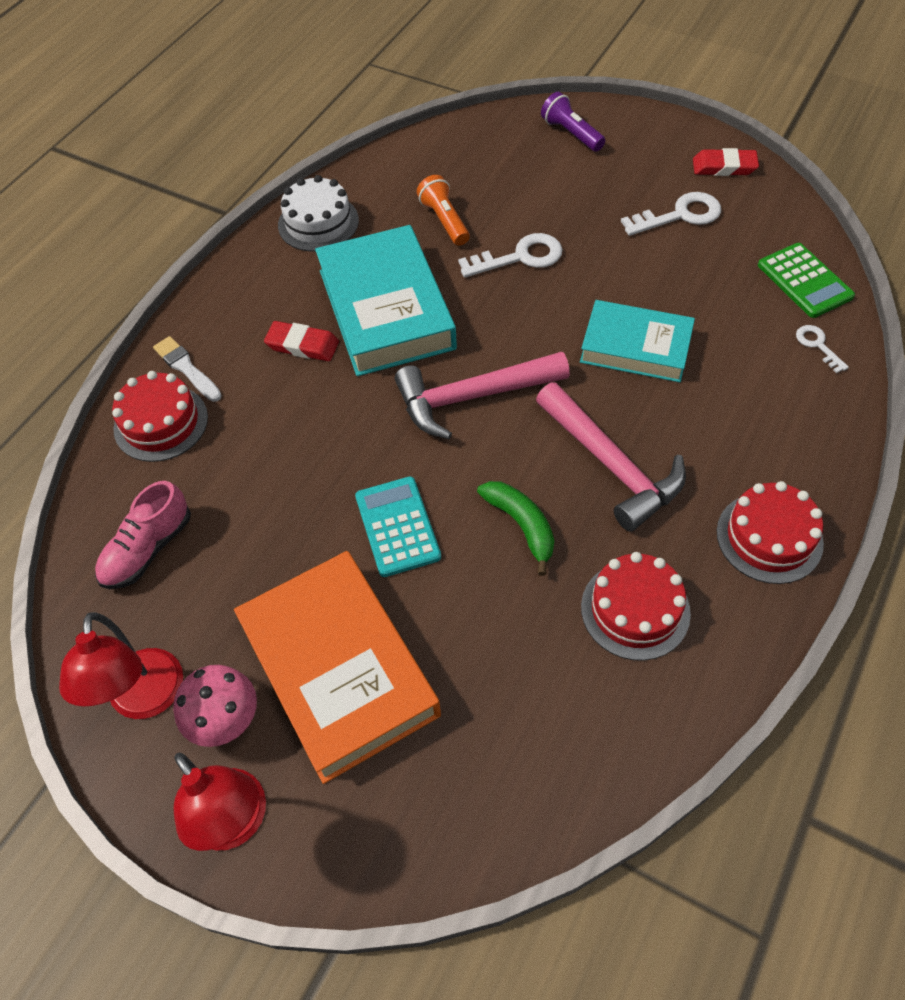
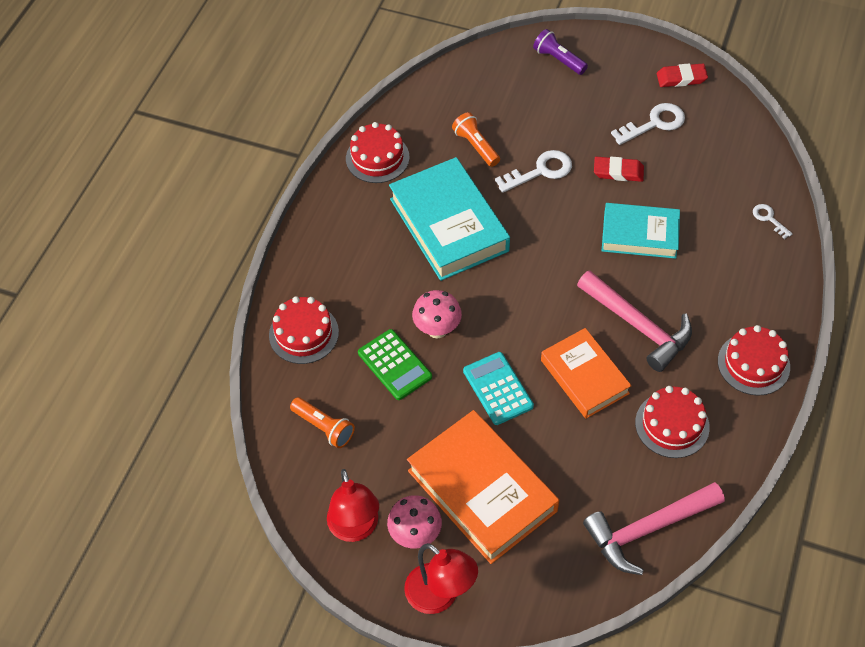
camera: 10 degrees left, 0 degrees up
(148, 549) = (324, 427): pink shoe -> orange flashlight
(186, 368) = (310, 289): white brush -> none
(302, 345) = (393, 260): red eraser -> red eraser (618, 172)
(318, 223) = (377, 158): white cake -> red cake
(336, 438) = (437, 329): none -> pink mushroom
(472, 397) = (529, 287): pink hammer -> pink hammer (647, 529)
(522, 525) = (584, 377): green banana -> orange book
(804, 281) = (753, 168): green calculator -> green calculator (394, 365)

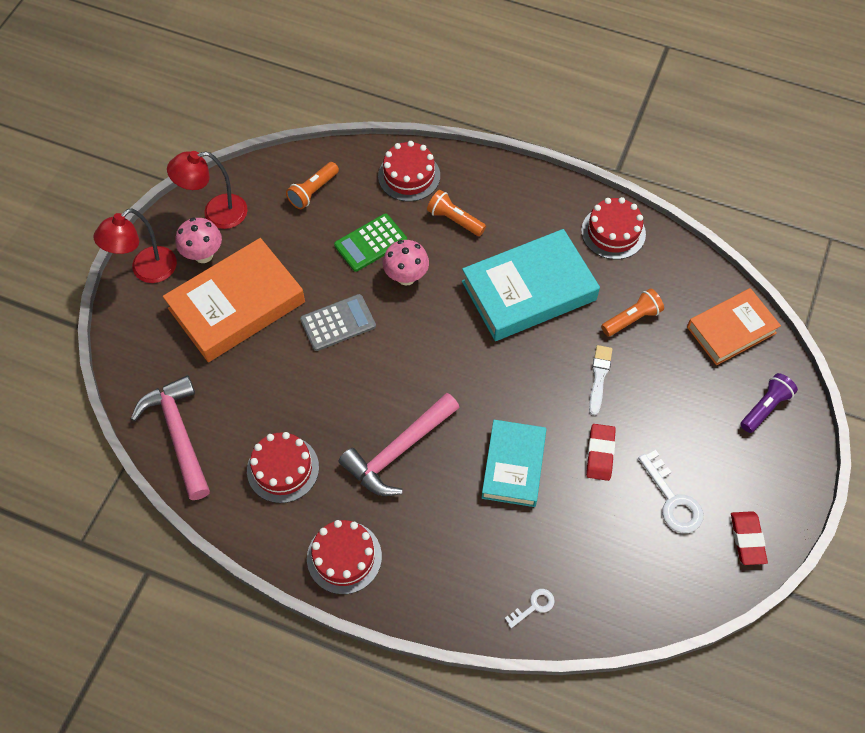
camera: 90 degrees right, 5 degrees up
(363, 289) = (454, 220): none -> orange flashlight
(498, 388) = (338, 323): turquoise calculator -> grey calculator
(540, 171) = (599, 377): white key -> white brush
(584, 377) = (343, 396): orange book -> orange book (731, 330)

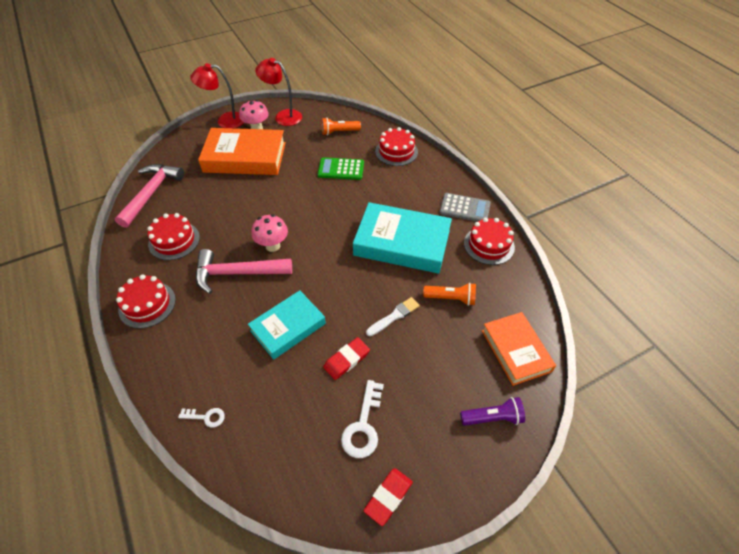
camera: 40 degrees right, 10 degrees down
(338, 323) = (281, 194): grey calculator -> grey calculator (464, 208)
(406, 277) = (341, 195): pink mushroom -> pink mushroom (272, 246)
(454, 220) = (398, 184): orange flashlight -> none
(731, 330) = (516, 350): orange book -> orange book turned 60 degrees clockwise

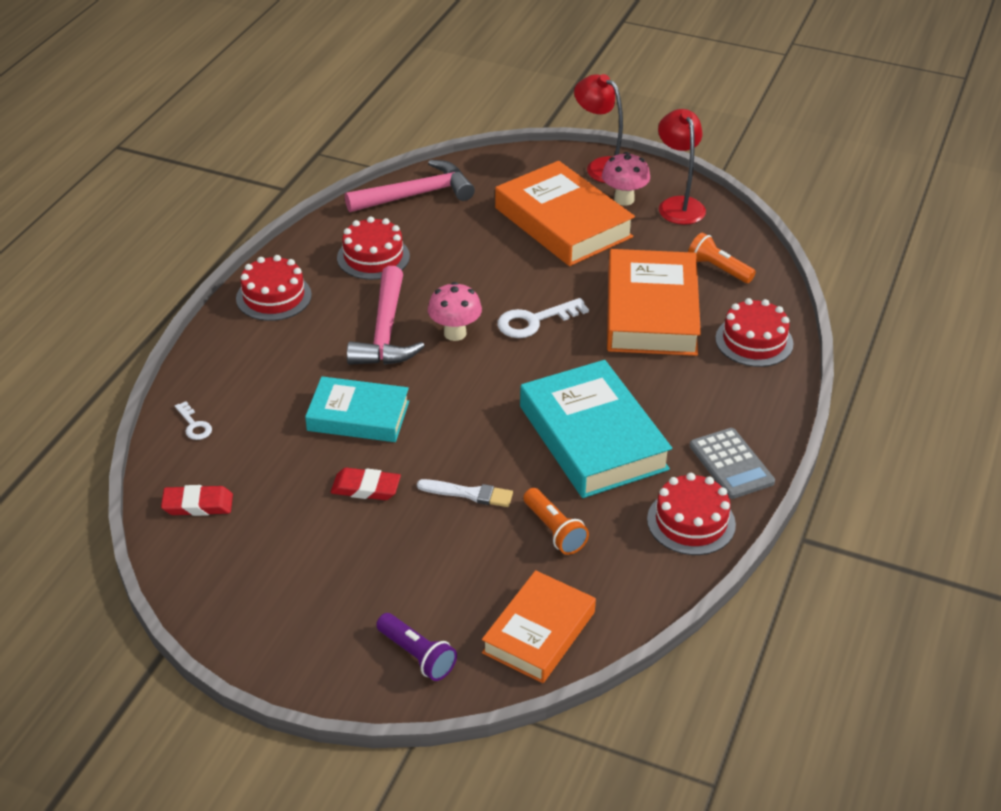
camera: 50 degrees right, 10 degrees down
(237, 273) = (385, 332): pink hammer -> pink hammer turned 135 degrees counterclockwise
(341, 169) = (651, 311): green calculator -> orange book
(363, 426) = (298, 548): white key -> white key (534, 321)
(388, 497) = (236, 614): red eraser -> red eraser (198, 504)

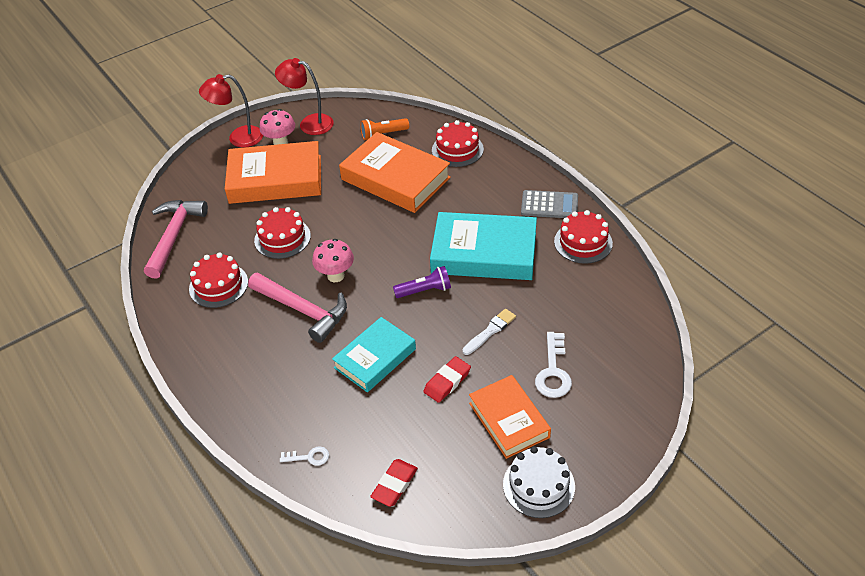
camera: 55 degrees left, 5 degrees up
(268, 625) = (538, 485): none -> white cake
(273, 297) = (209, 357): red cake -> red cake (282, 238)
(417, 655) = (612, 414): purple flashlight -> purple flashlight (425, 290)
(534, 321) = (358, 233): white key -> white key (553, 371)
(539, 632) = (627, 347): orange book -> orange book (509, 420)
(554, 530) = (549, 304): orange flashlight -> none

